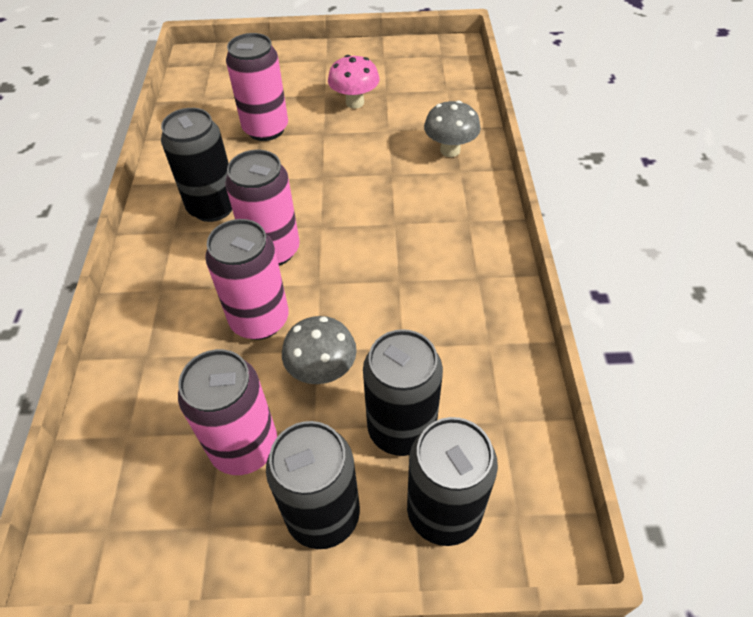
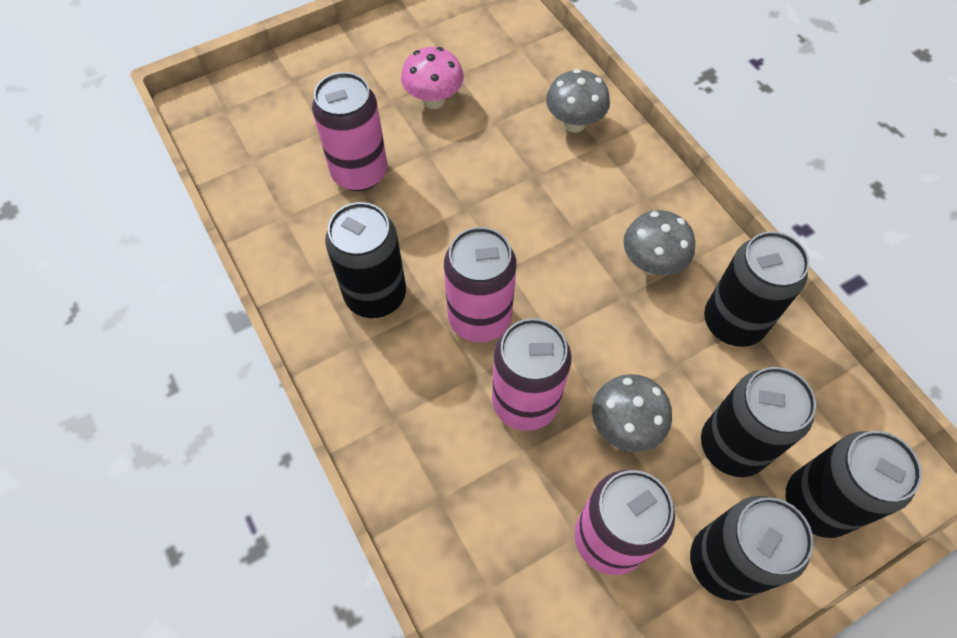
camera: 30 degrees left, 10 degrees up
(437, 266) = (651, 263): none -> grey mushroom
(475, 336) = (733, 322): none -> black can

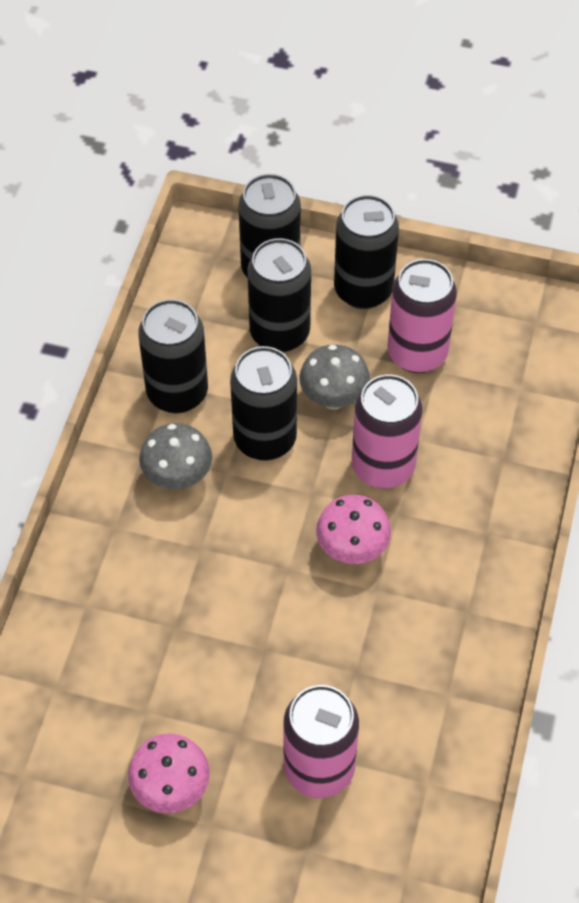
camera: 135 degrees left, 5 degrees down
(375, 295) = (414, 637): black can -> black can (265, 439)
(479, 318) = (352, 549): pink can -> pink mushroom
(574, 123) = (80, 645): grey mushroom -> none

